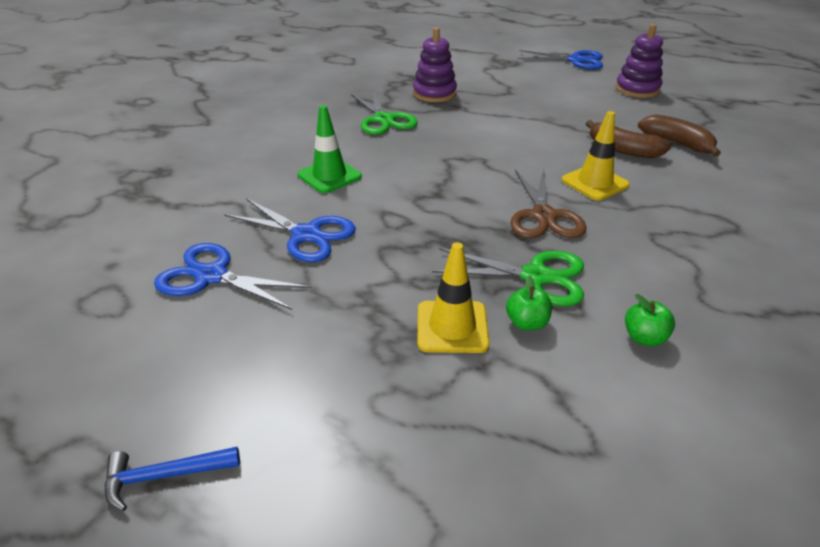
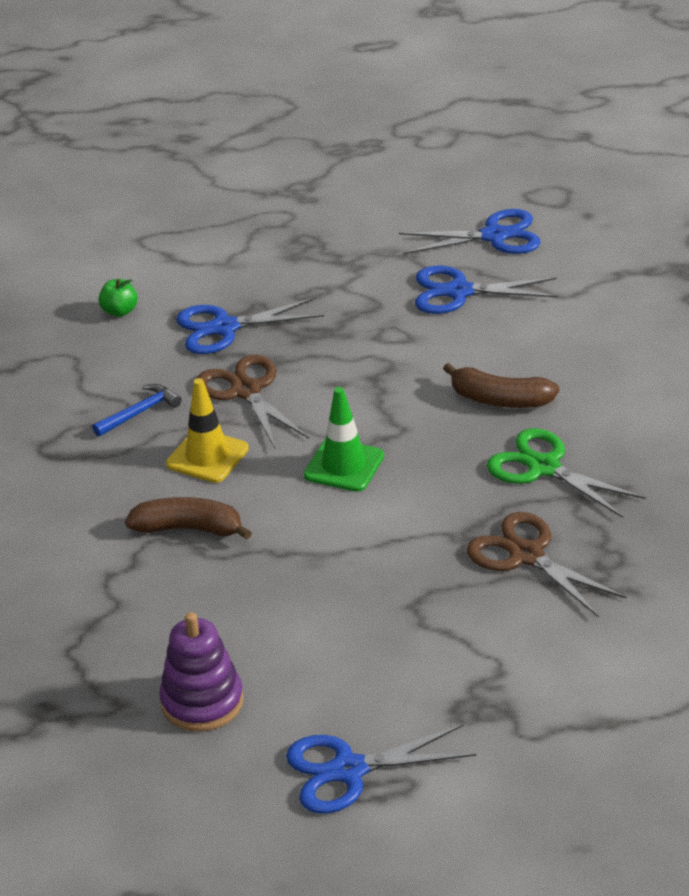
camera: 155 degrees right, 0 degrees up
(165, 476) = (378, 151): blue hammer -> blue hammer (139, 412)
(329, 176) = (511, 357): green traffic cone -> green traffic cone (344, 466)
(434, 93) = (526, 555): purple stacking toy -> brown scissors
(452, 327) = (270, 269): yellow traffic cone -> none
(526, 323) = (214, 291): green apple -> none
(535, 276) = (224, 328): green scissors -> blue scissors
(677, 143) = (117, 570): brown banana -> brown banana (499, 400)

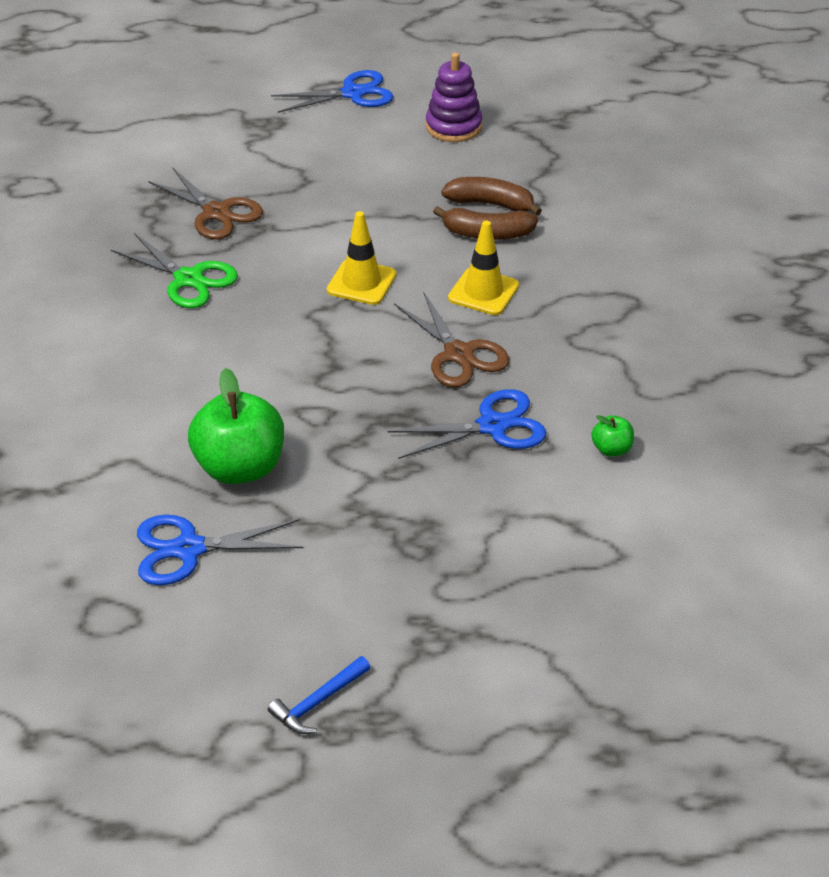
camera: 175 degrees right, 5 degrees up
(139, 412) = (556, 334): blue hammer -> blue hammer (318, 702)
(344, 466) = (361, 282): green traffic cone -> yellow traffic cone
(459, 292) = (240, 467): blue scissors -> green apple
(499, 400) = (216, 341): brown banana -> brown banana (491, 204)

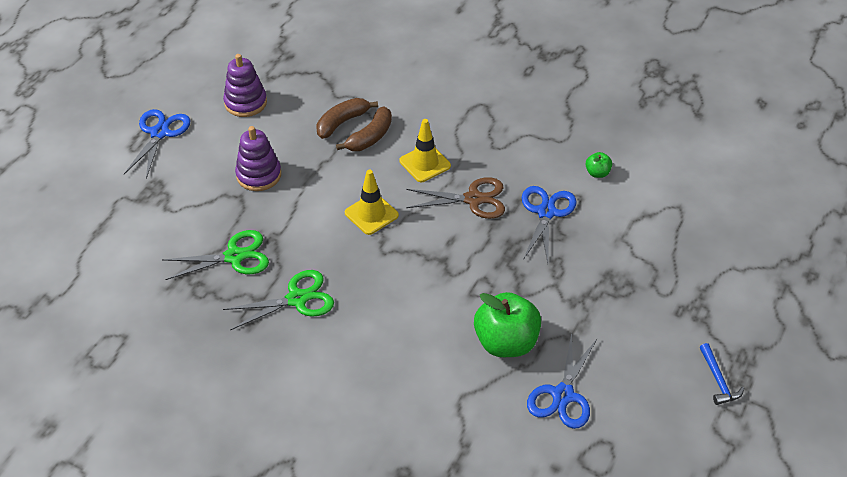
camera: 60 degrees left, 5 degrees up
(216, 213) = (234, 256): brown scissors -> green scissors
(350, 180) = (259, 175): none -> purple stacking toy

